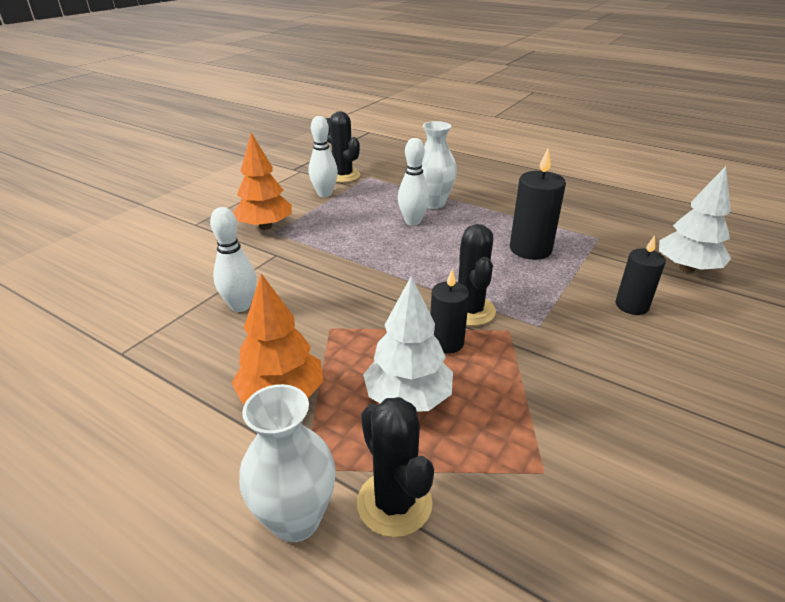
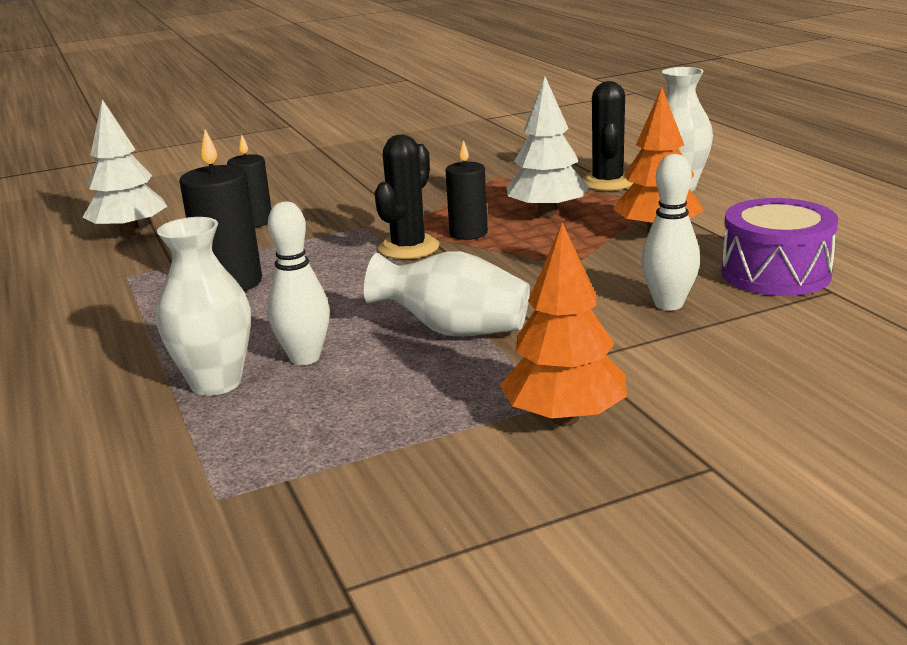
camera: 145 degrees left, 10 degrees down
(164, 362) = (775, 273): none -> purple drum
(324, 194) = (374, 470): white bowling pin -> none
(343, 176) = (265, 522): black cactus -> none
(357, 253) = (454, 331): none -> white vase

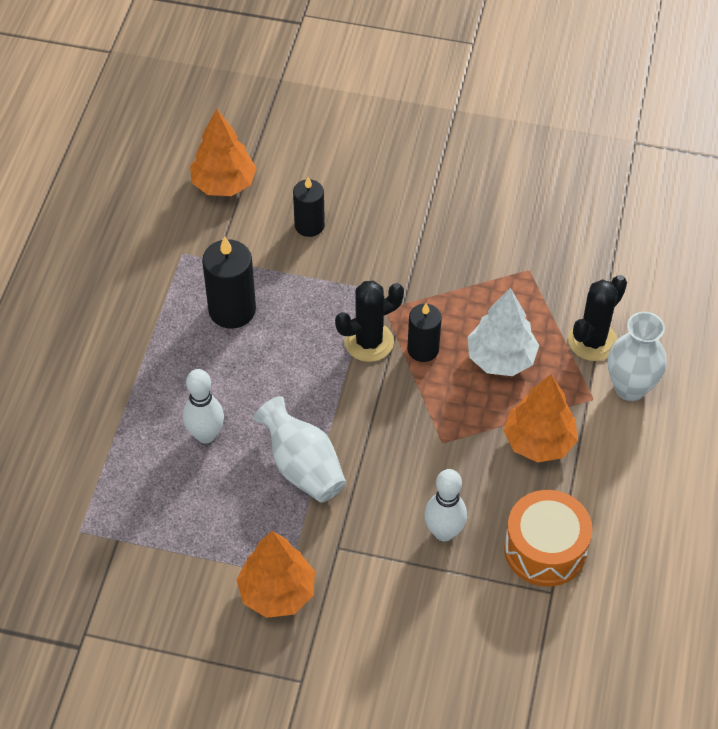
camera: 35 degrees right, 30 degrees up
(130, 232) = (224, 184): white tree -> orange tree
(216, 383) = (146, 426): white vase -> none
(775, 273) = (545, 549): purple drum -> orange drum

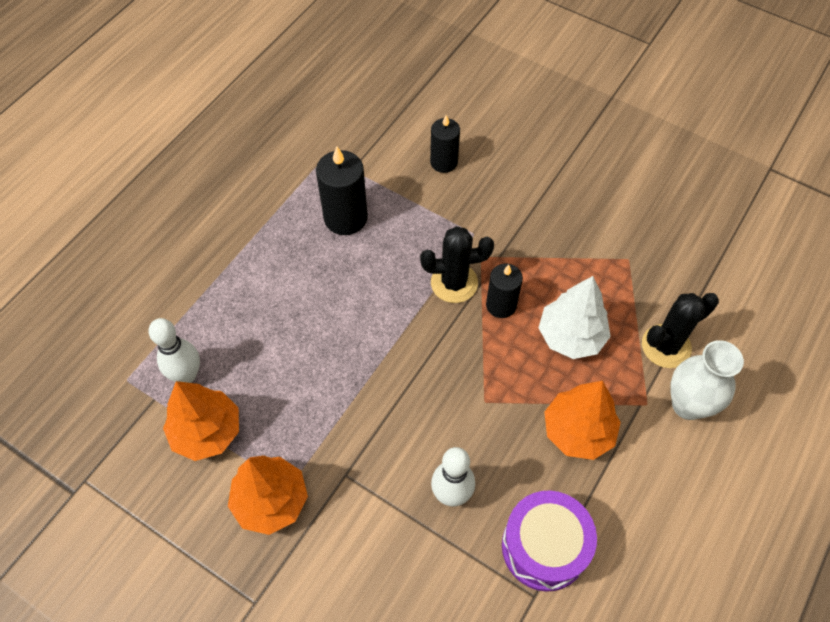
camera: 20 degrees right, 5 degrees up
(206, 435) = (273, 325): white bowling pin -> white bowling pin (187, 375)
(224, 184) = (385, 106): orange tree -> orange tree (207, 432)
(302, 467) = (346, 384): white vase -> none
(545, 549) = (544, 547): orange drum -> purple drum

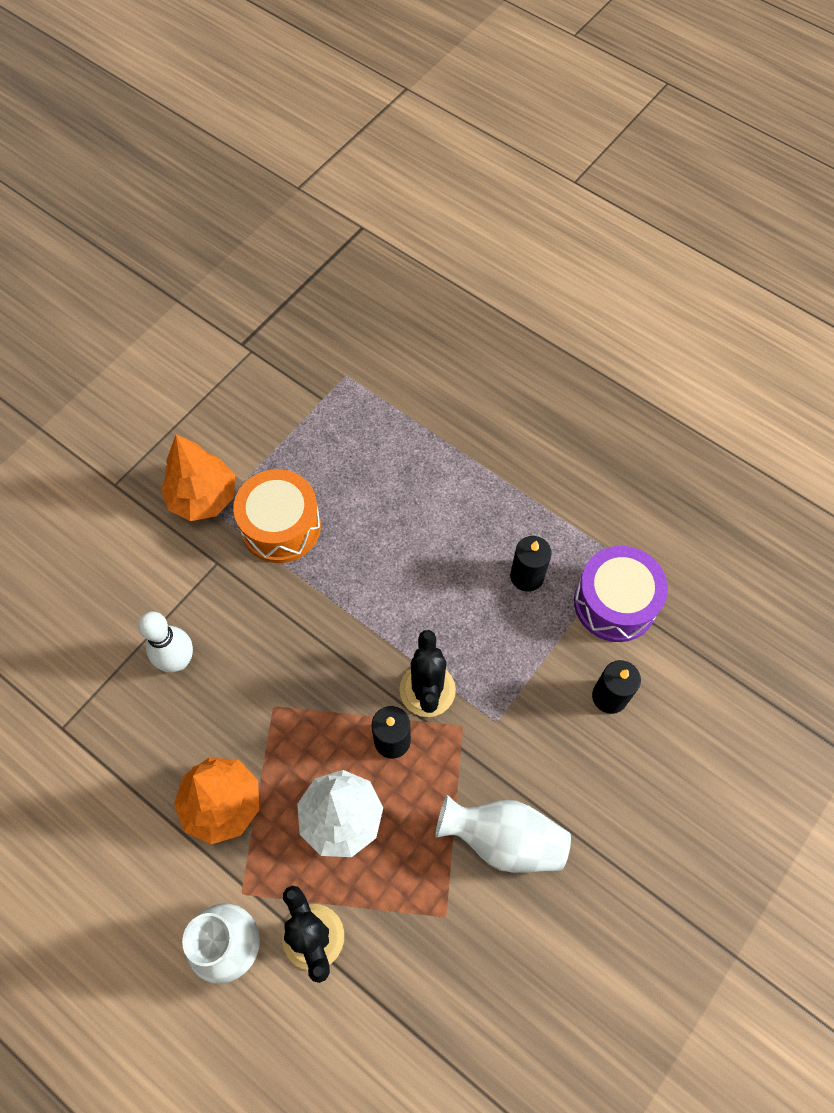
camera: 95 degrees right, 5 degrees up
(187, 375) = (344, 424): white bowling pin -> none
(207, 432) = (281, 444): orange tree -> none
(303, 419) = (281, 526): none -> orange drum
(345, 218) = (527, 576): black candle -> black candle, size x0.66
(544, 547) = (106, 745): purple drum -> purple drum (615, 603)
(564, 225) = (503, 839): none -> white vase

